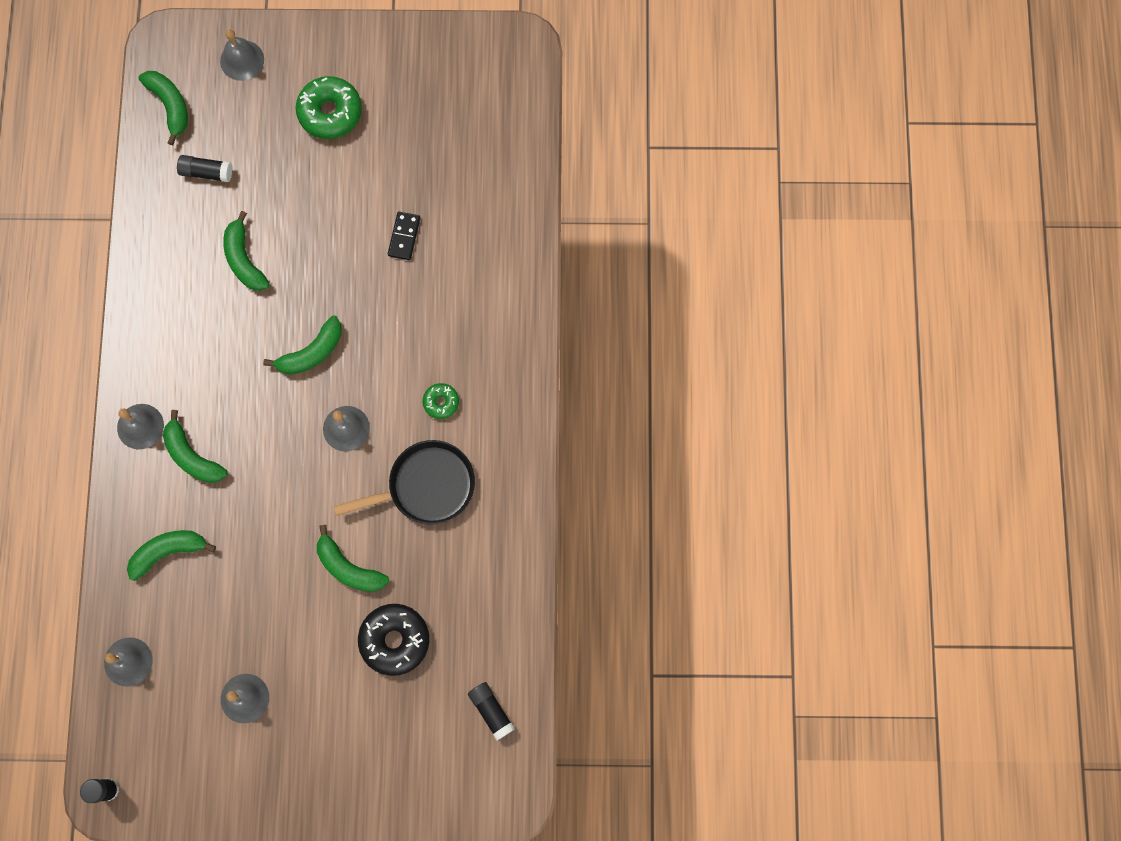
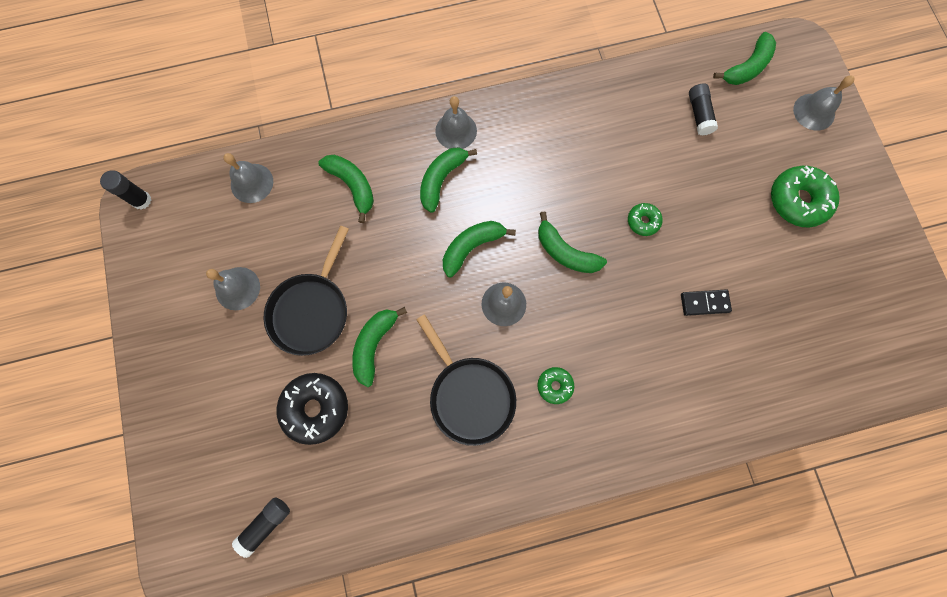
camera: 75 degrees right, 0 degrees up
(244, 259) = (631, 169): green banana -> green banana (471, 247)
(293, 624) = (312, 310): none -> black pan
(304, 266) = (643, 221): none -> green donut

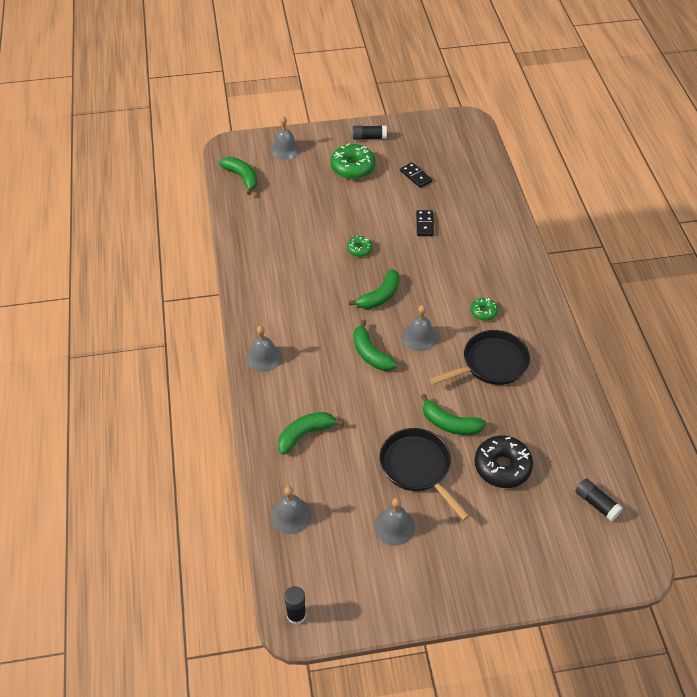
camera: 85 degrees left, 25 degrees down
(312, 310) = (418, 468): black pan -> black pan turned 150 degrees counterclockwise
(441, 180) = (308, 370): green banana -> none
(699, 114) = (276, 208): black glue stick -> black glue stick (369, 137)
(800, 287) = (416, 176): none -> black domino

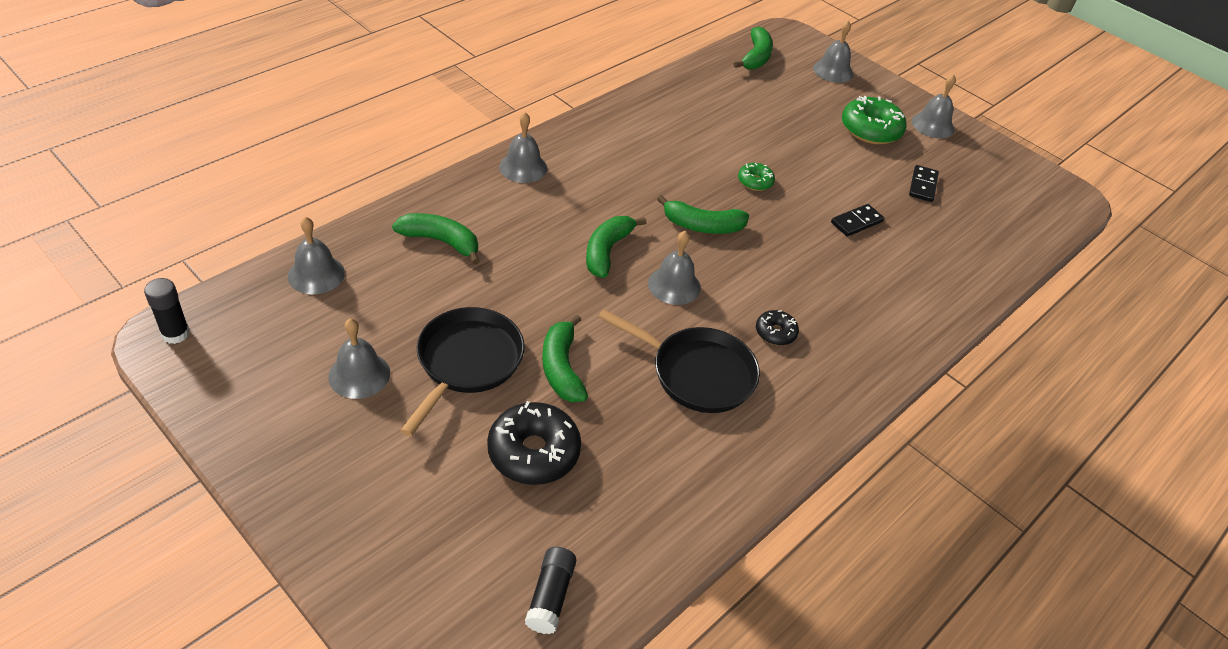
camera: 50 degrees right, 5 degrees down
(369, 137) = (932, 125): black glue stick -> grey bell
(483, 312) = (775, 333): green donut -> black donut

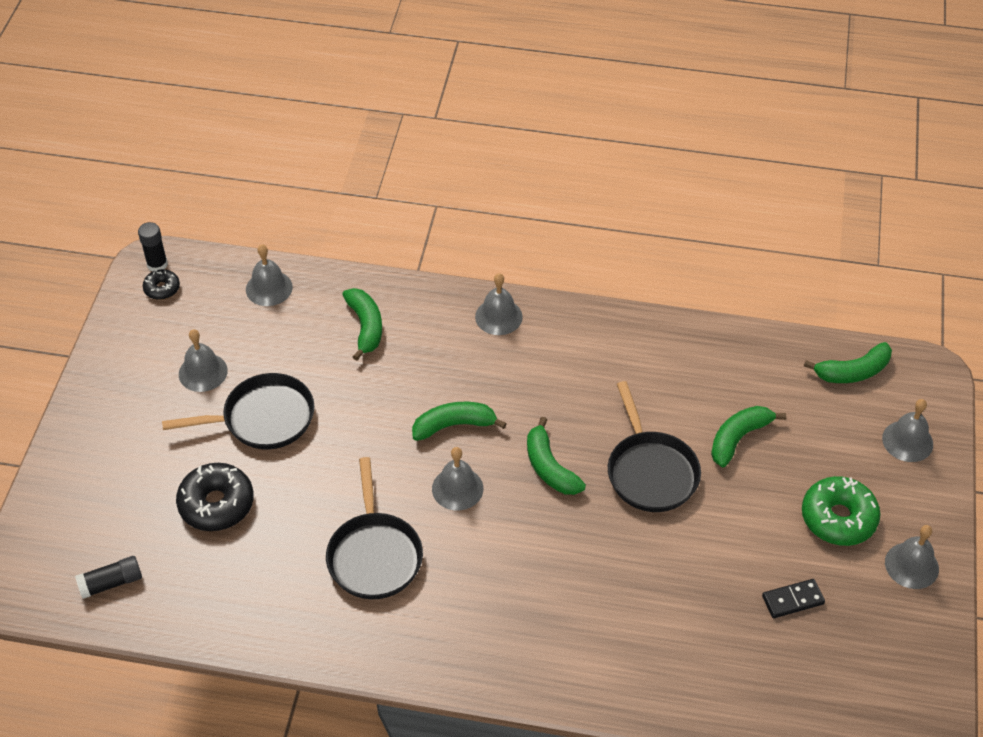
camera: 60 degrees right, 5 degrees up
(562, 368) = (305, 473): green banana -> green banana (738, 438)
(755, 182) = (650, 471): green donut -> black pan
(775, 333) = (467, 583): black donut -> black donut (162, 288)
(856, 222) = (674, 572): black domino -> none

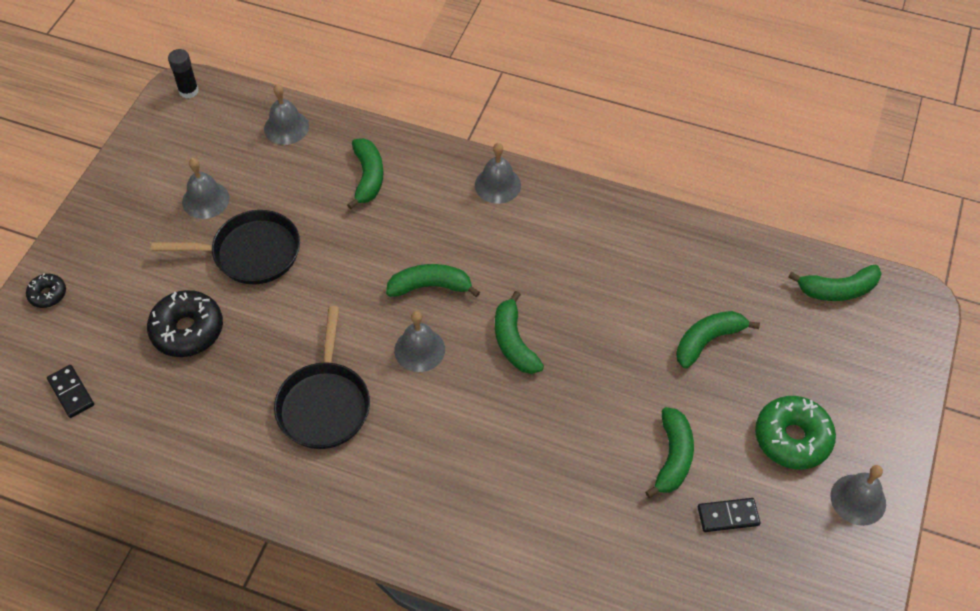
camera: 10 degrees right, 5 degrees up
(111, 583) = (71, 392): black glue stick -> black domino
(162, 288) = (187, 114): black donut -> black donut (48, 294)
(650, 471) = (612, 361): black pan -> none
(728, 553) = (672, 457): none -> green banana
(907, 441) = (880, 369): grey bell -> none

